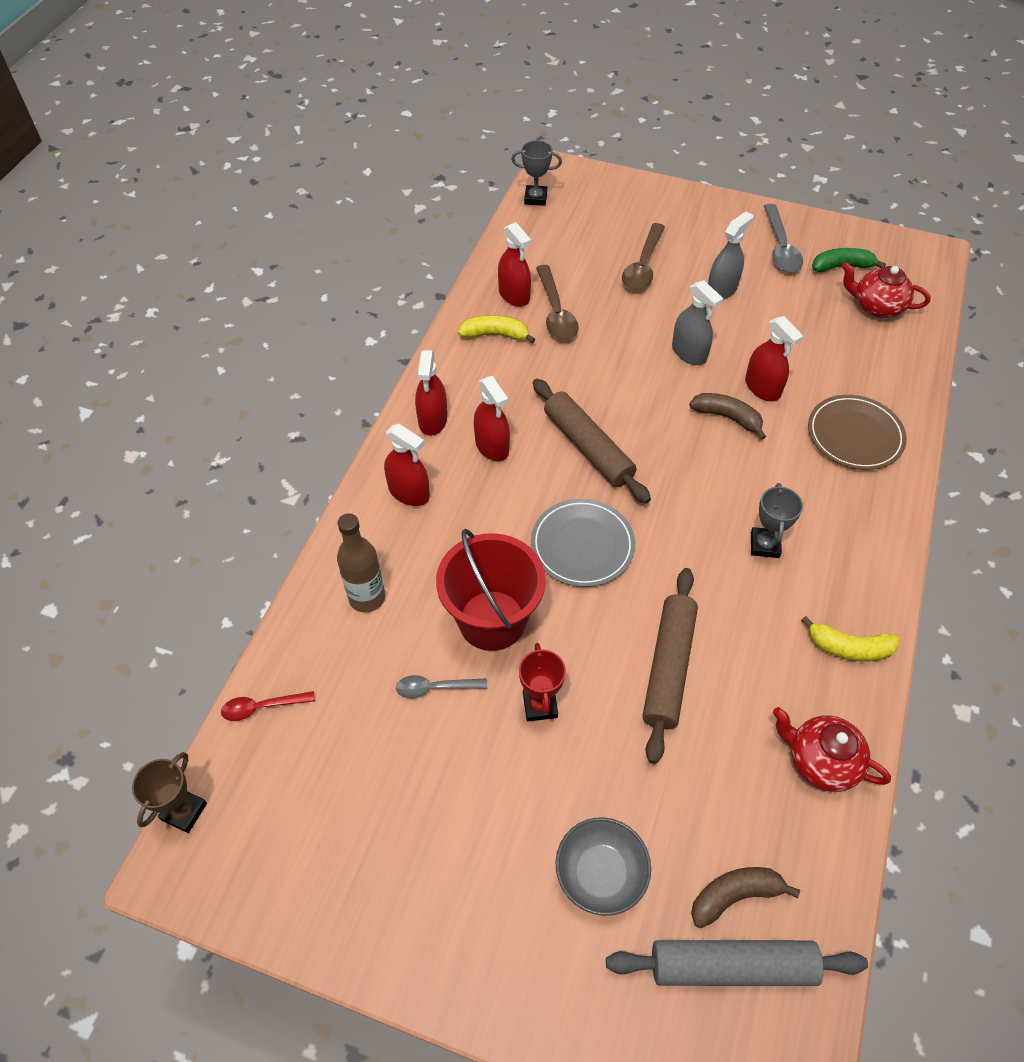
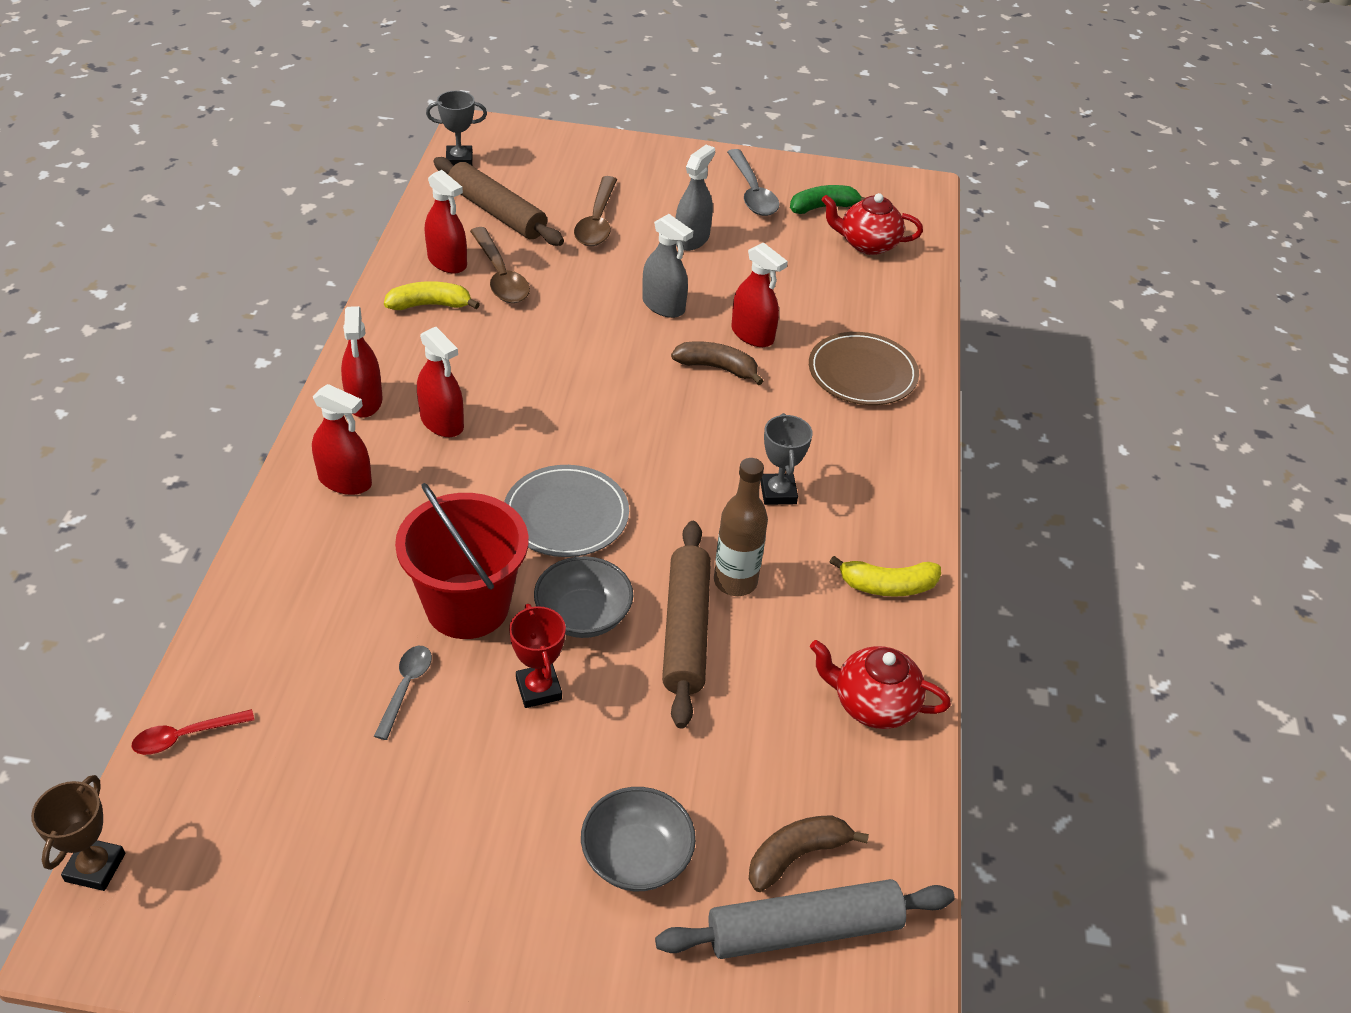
camera: 15 degrees left, 10 degrees down
(367, 597) = (307, 600): brown bottle -> brown bottle (735, 581)
(434, 688) = (406, 687): grey spoon -> grey spoon turned 120 degrees clockwise
(584, 642) = (583, 616): none -> grey bowl
(588, 447) = (559, 413): brown rolling pin -> brown rolling pin (497, 212)

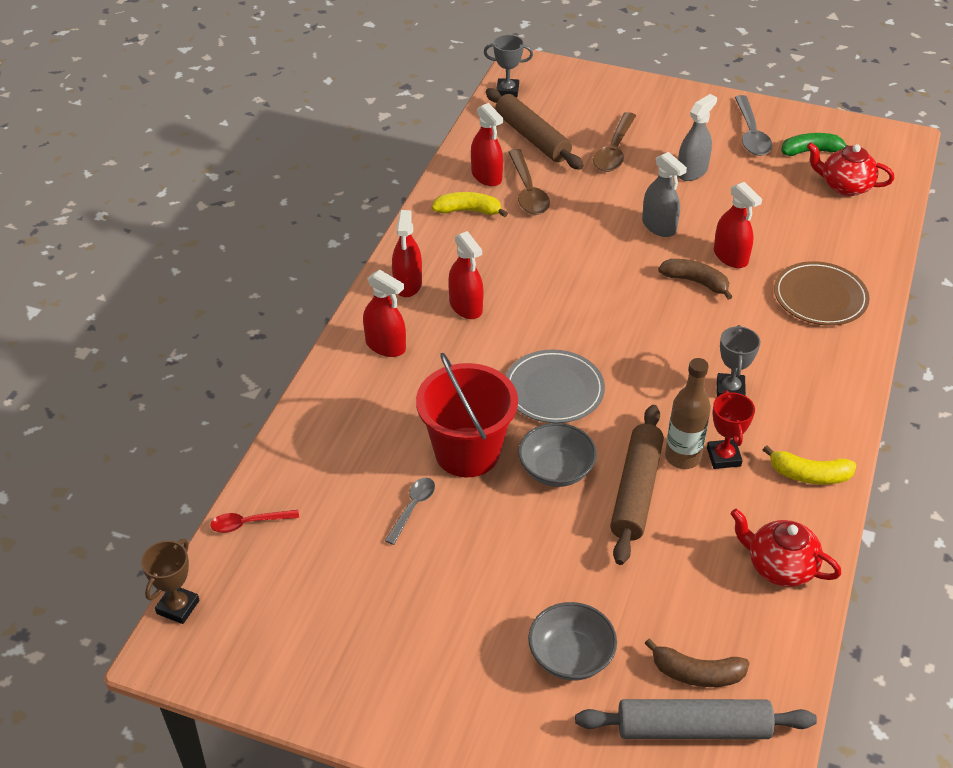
camera: 15 degrees right, 0 degrees up
(538, 689) = (513, 521): red trophy -> red trophy (723, 457)
(796, 856) = (696, 673): brown banana -> brown banana turned 150 degrees counterclockwise

